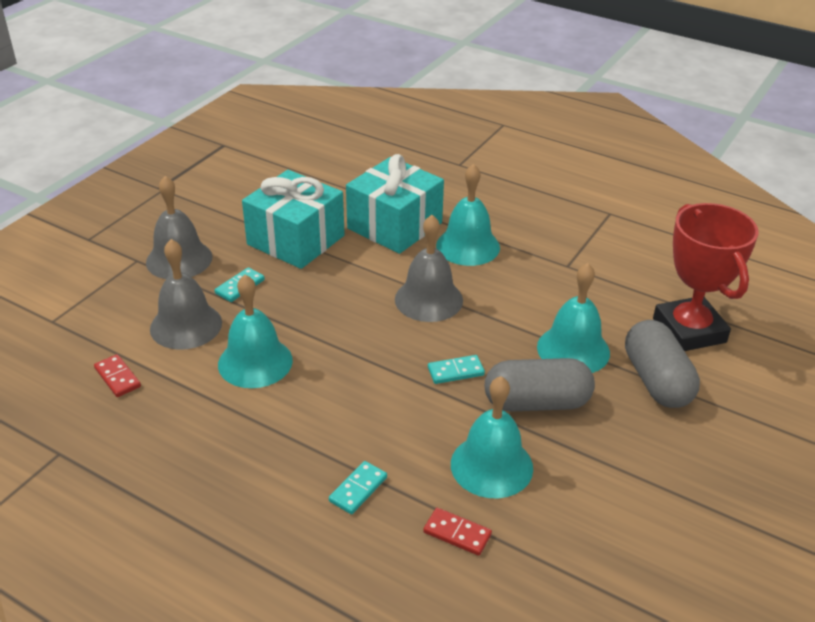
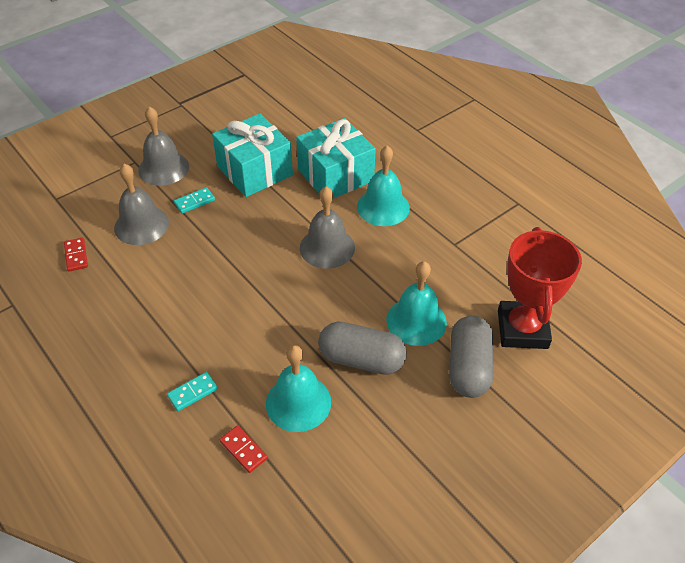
camera: 20 degrees right, 10 degrees up
(255, 362) = (174, 268): turquoise bell -> none
(455, 371) = (314, 315): turquoise domino -> none

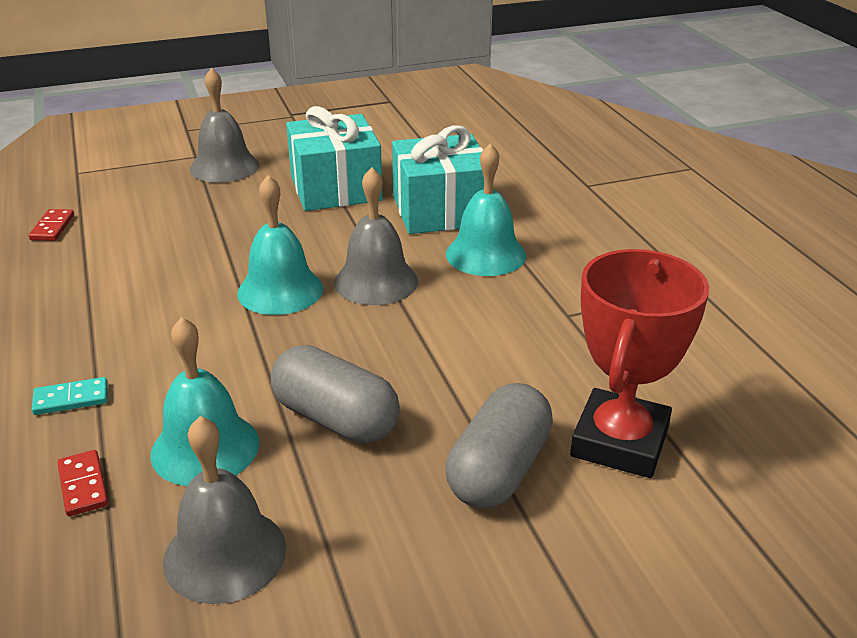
camera: 20 degrees right, 15 degrees down
(141, 225) = (154, 214): grey bell -> grey bell (225, 554)
(194, 202) = (236, 204): turquoise domino -> none
(416, 321) = (451, 392): turquoise bell -> turquoise bell (280, 290)

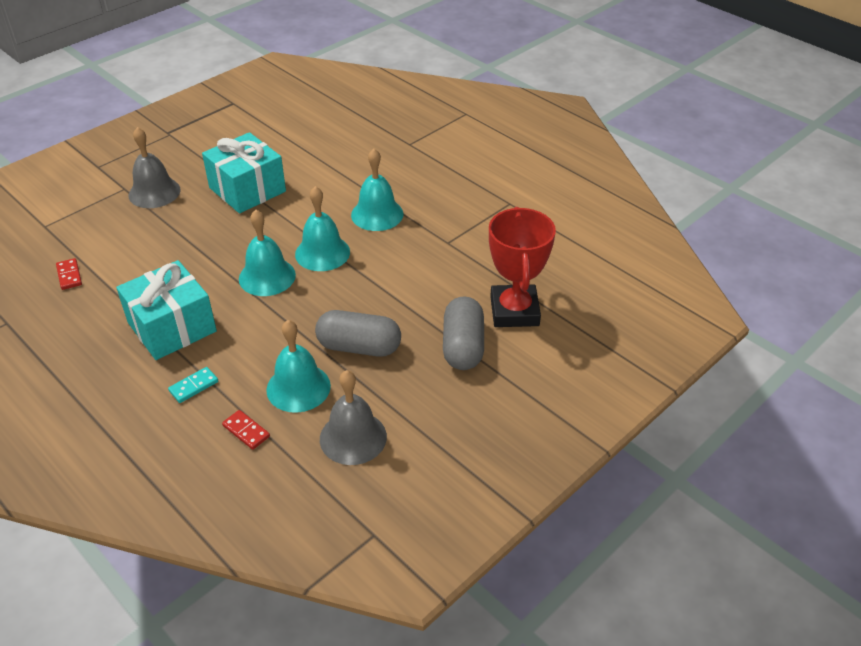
camera: 25 degrees left, 10 degrees up
(376, 281) = (322, 253): grey bell -> turquoise bell
(440, 210) = (329, 189): turquoise gift -> turquoise gift (172, 327)

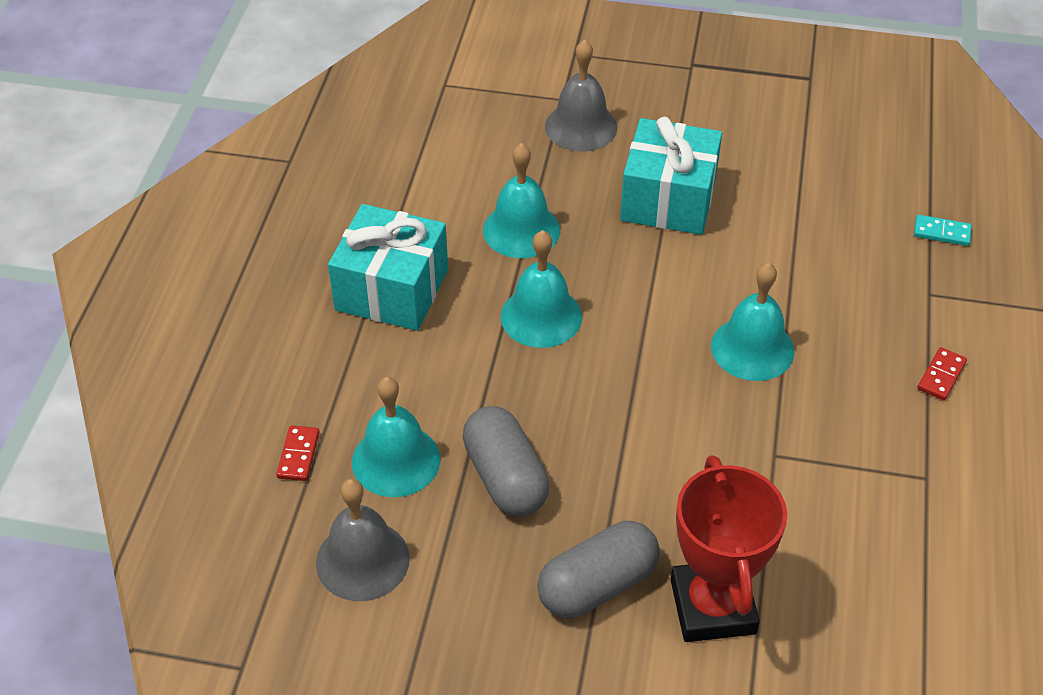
camera: 55 degrees right, 5 degrees up
(69, 275) = (392, 156): red domino -> red domino (941, 376)
(193, 386) = (324, 367): turquoise domino -> turquoise domino (941, 232)
(322, 253) = (629, 340): turquoise bell -> turquoise bell (521, 230)
(514, 311) = (713, 606): red trophy -> red trophy turned 60 degrees counterclockwise

